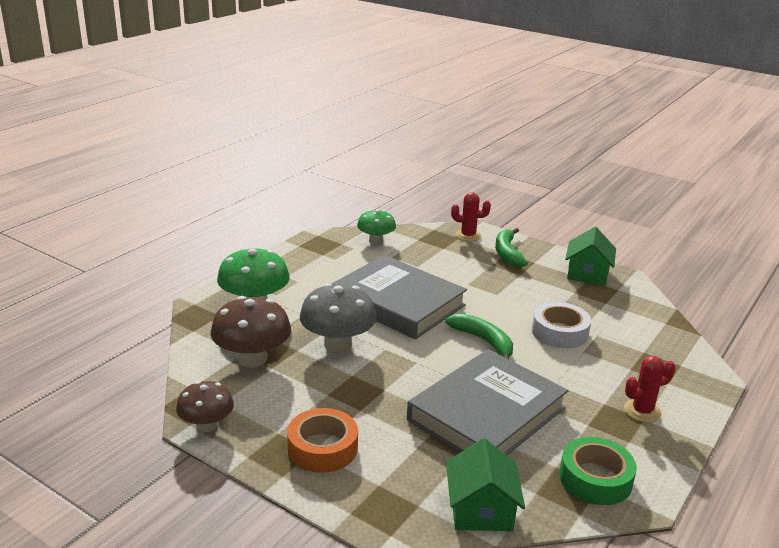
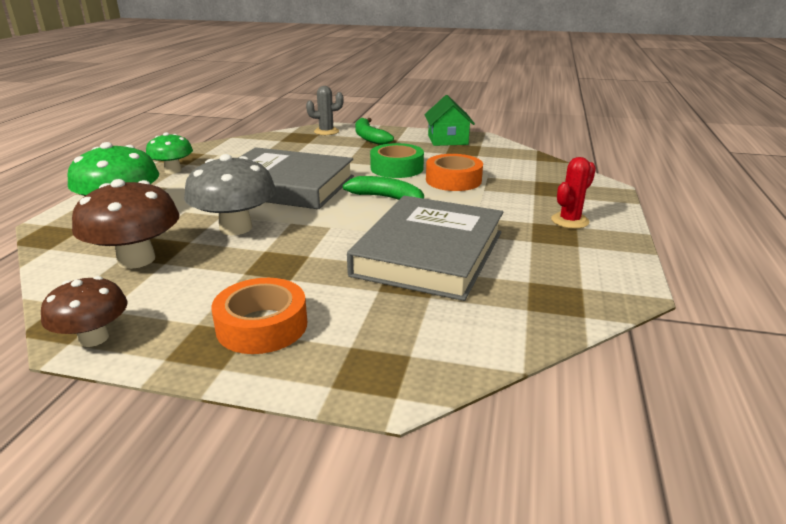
camera: 20 degrees left, 0 degrees up
(376, 241) = (238, 147): green mushroom -> green mushroom (173, 170)
(468, 236) = (326, 131): red cactus -> grey cactus
(481, 510) = (483, 340): green house -> none
(559, 332) = (453, 180): white tape -> orange tape
(595, 479) = (574, 282): green tape -> green tape (397, 168)

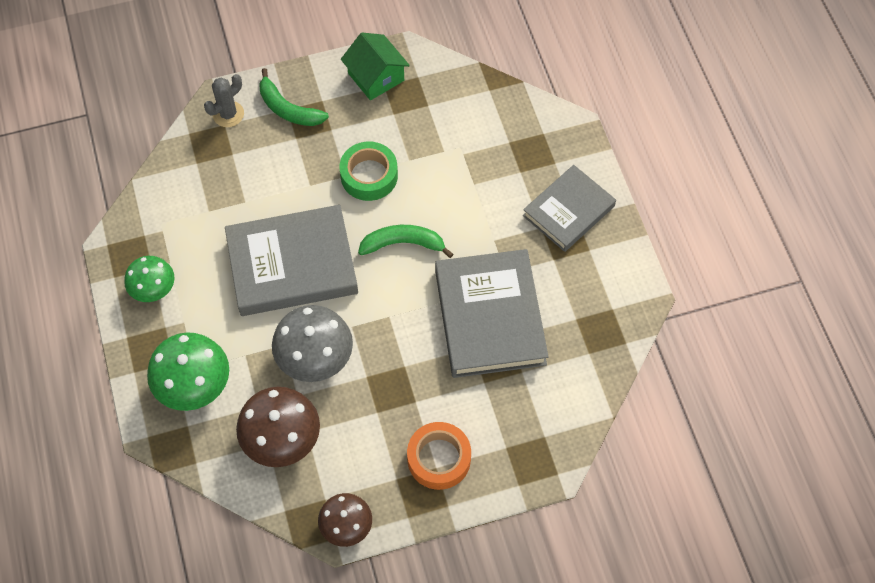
camera: 30 degrees left, 35 degrees up
(453, 180) = (437, 177): orange tape -> none
(570, 221) = (568, 211): red cactus -> grey book

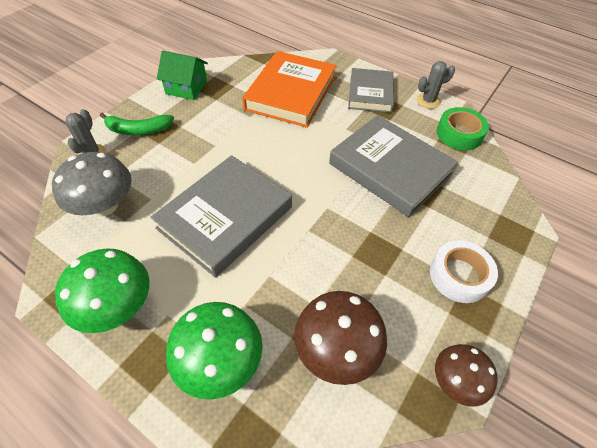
camera: 40 degrees left, 10 degrees down
(153, 289) = (117, 307): green mushroom -> green mushroom, size x1.57
(315, 358) = (302, 269): grey mushroom -> grey mushroom (105, 206)
(369, 176) = (231, 137): green tape -> green tape (459, 134)
(403, 244) = (292, 161): green banana -> none
(439, 459) = (459, 276): orange tape -> white tape
(480, 155) = (291, 93): none -> orange book
(625, 264) = (428, 101): none -> grey cactus

